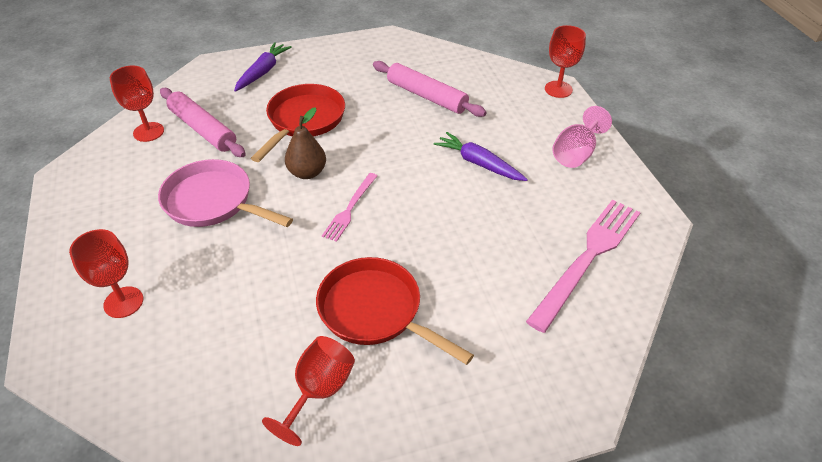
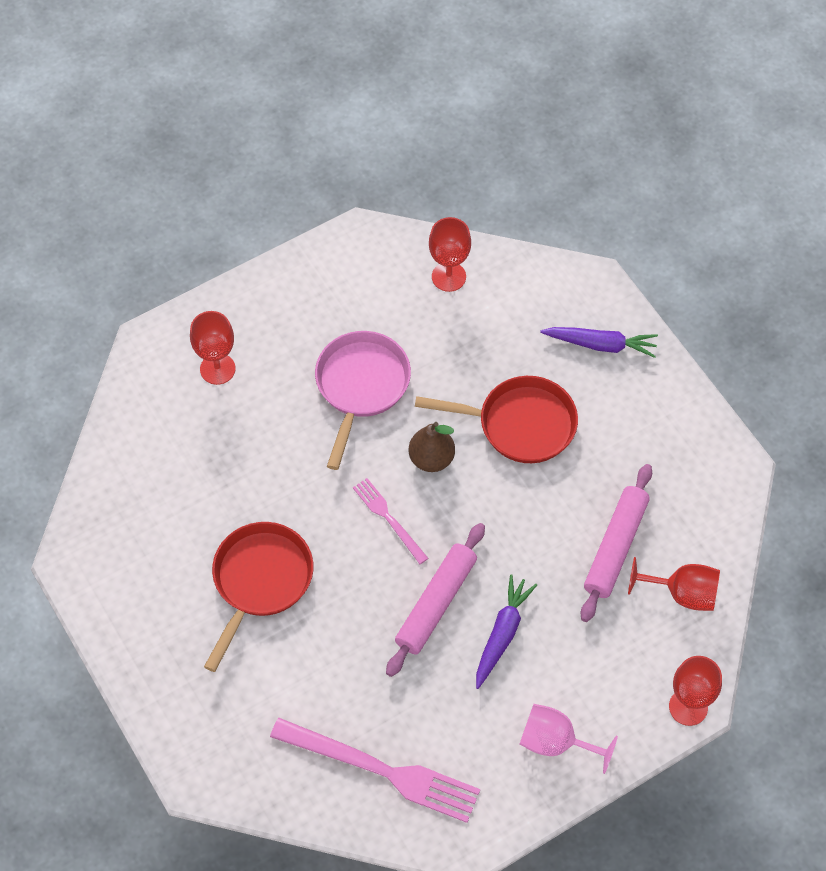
camera: 75 degrees right, 15 degrees up
(203, 129) = (470, 327): pink rolling pin -> pink rolling pin (436, 604)
(319, 391) = (165, 560): red goblet -> red goblet (682, 593)
(350, 208) = (388, 518): pink fork -> pink fork turned 45 degrees clockwise

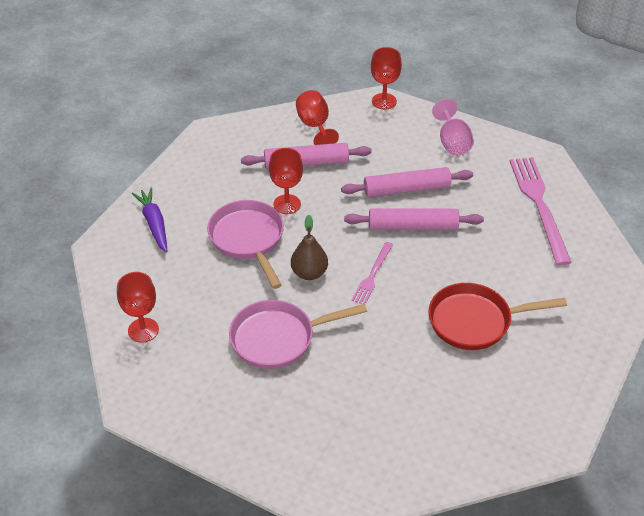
camera: 120 degrees left, 15 degrees down
(217, 369) = (325, 438): red goblet -> red goblet (287, 204)
(502, 634) = (406, 189): purple carrot -> pink rolling pin
(520, 424) = (248, 239): red pan -> pink pan

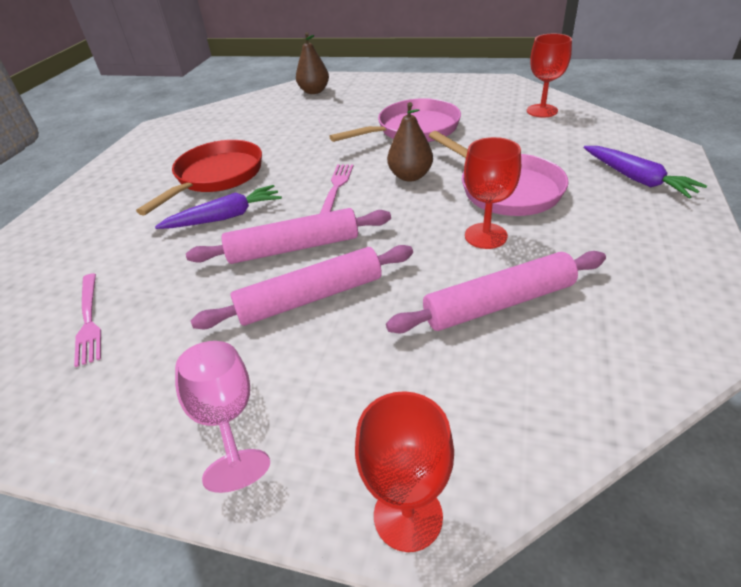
camera: 170 degrees right, 5 degrees down
(315, 126) = (534, 388): red goblet -> none
(360, 467) = (314, 91): none -> brown pear
(463, 268) = (225, 217): none -> purple carrot
(475, 321) = (216, 177): red pan -> red pan turned 45 degrees counterclockwise
(539, 205) = (89, 320): pink fork -> pink fork, size x0.54

